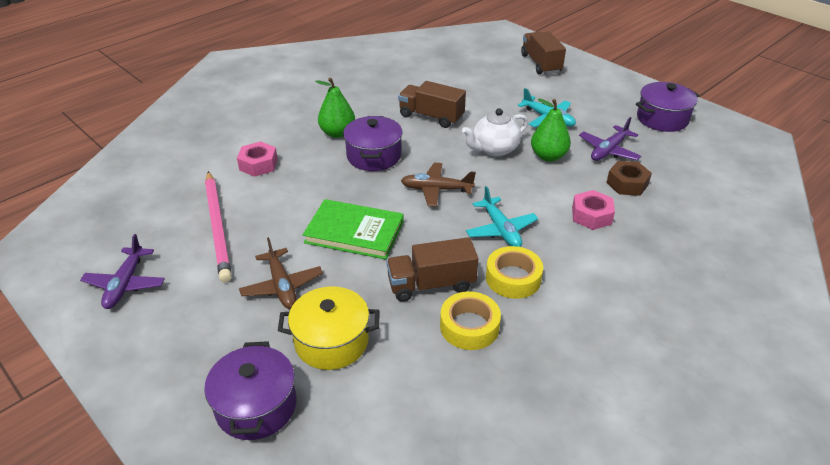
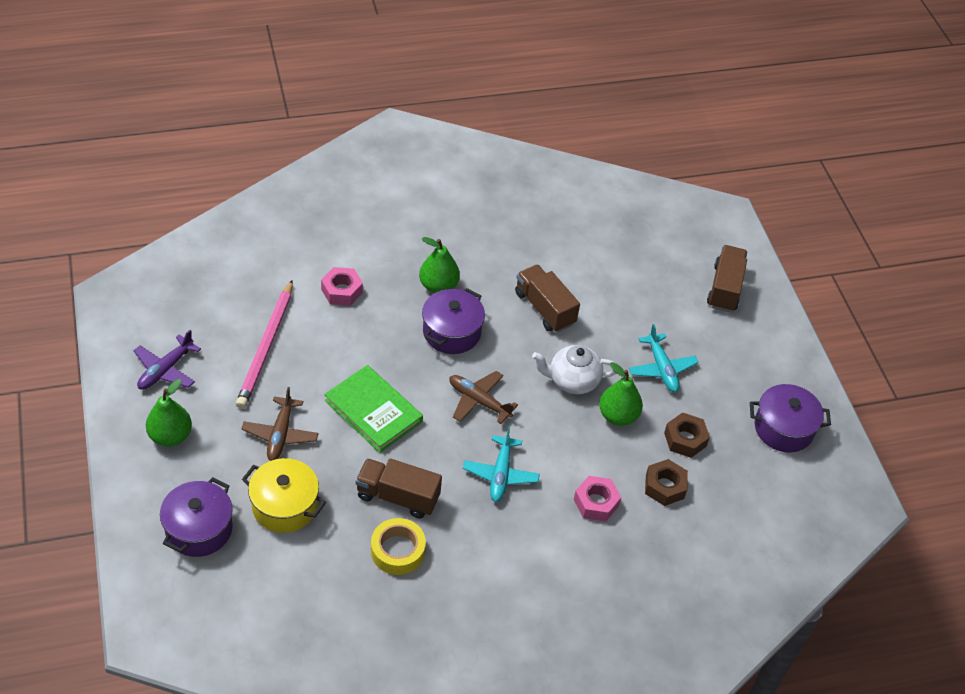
camera: 25 degrees right, 10 degrees up
(167, 336) = (170, 436): none -> green pear
(513, 278) = (469, 527): yellow tape -> none
(608, 150) = (685, 439): purple plane -> brown nut

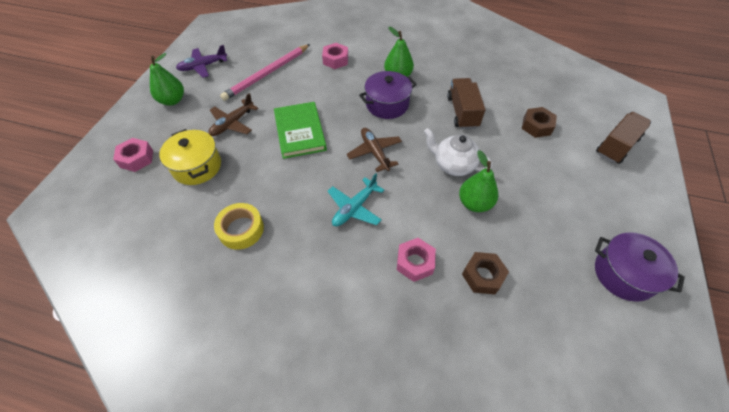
camera: 35 degrees right, 5 degrees up
(199, 529) = (136, 158): purple pot -> pink nut
(398, 497) = (271, 192): brown truck -> none
(661, 369) = (531, 183): turquoise plane -> none
(685, 439) = (523, 244): brown nut -> brown nut (536, 126)

